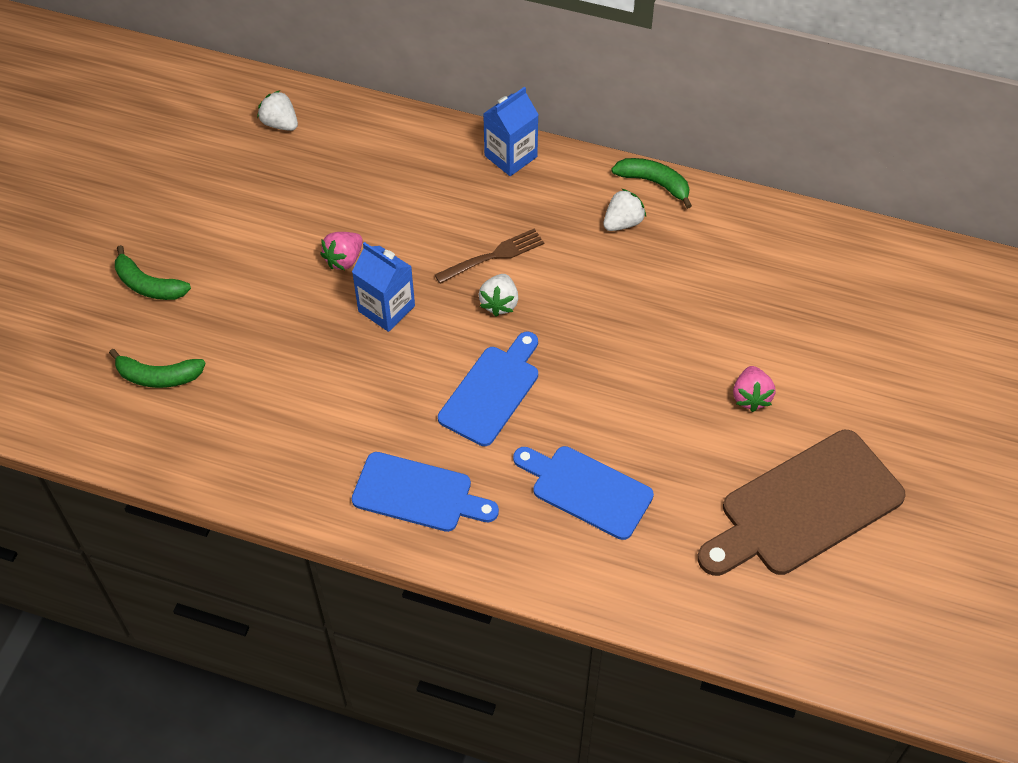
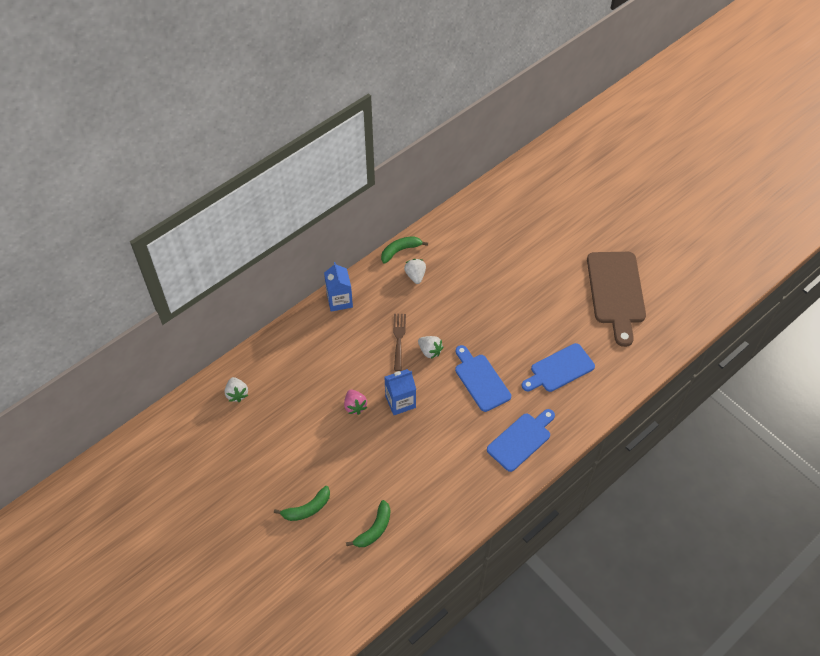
camera: 60 degrees left, 0 degrees up
(280, 123) = (237, 394): white strawberry -> white strawberry turned 90 degrees counterclockwise
(751, 397) = (548, 280): pink strawberry -> none

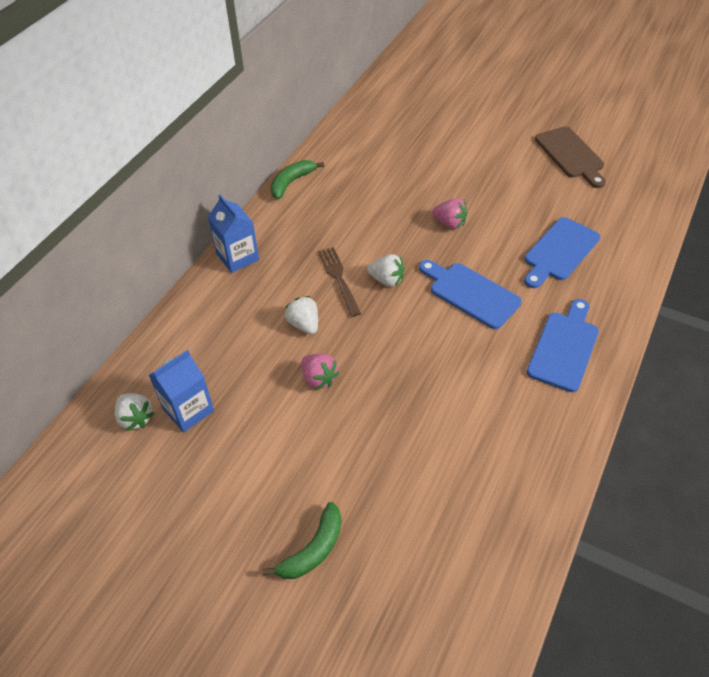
camera: 20 degrees left, 5 degrees down
(374, 529) = (430, 542): green banana -> none
(400, 402) = (379, 352): blue carton -> blue carton (188, 410)
(415, 276) = (324, 203): white strawberry -> white strawberry (304, 324)
(495, 321) = (449, 223): none -> pink strawberry
(616, 292) = (570, 155): brown cutting board -> brown cutting board, size x0.66

